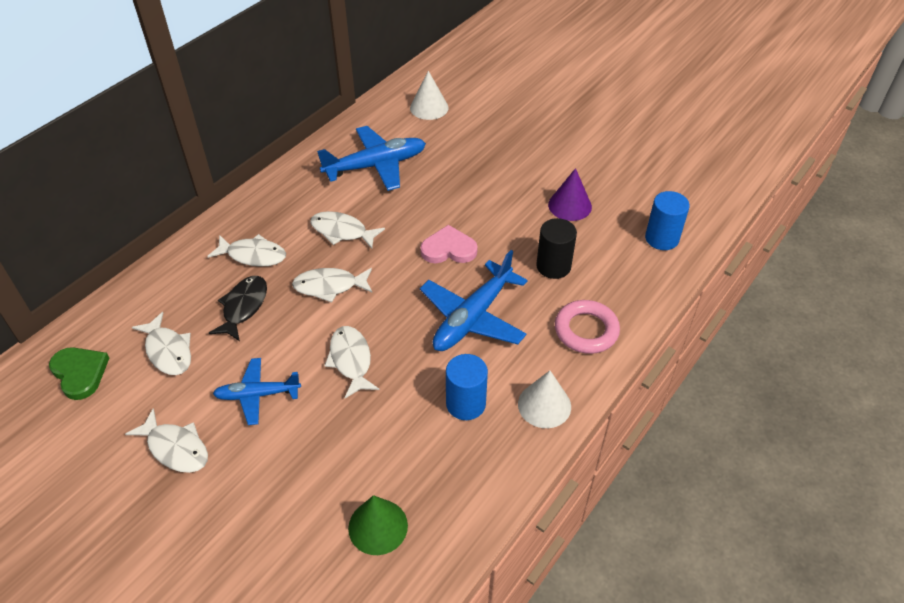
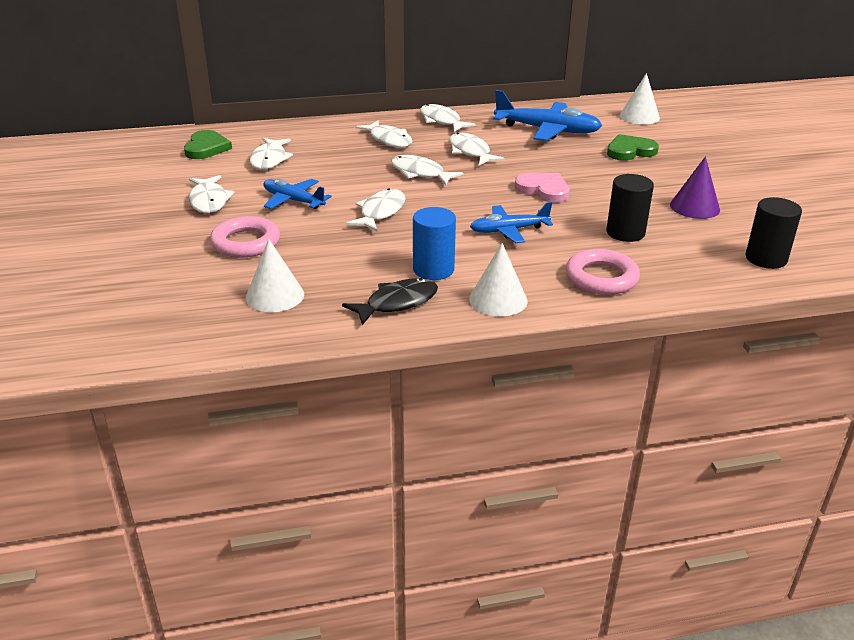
camera: 40 degrees right, 15 degrees down
(243, 307) = (346, 160): black fish -> black fish (397, 303)
(272, 200) = (441, 121): none -> white fish
(278, 480) = (246, 243): none -> pink ring
(378, 526) = (275, 295): green cone -> white cone
(464, 159) = (630, 151): none -> green heart
(473, 317) = (508, 230): blue plane -> blue plane, size x0.62
(661, 238) = (766, 258): blue cylinder -> black cylinder

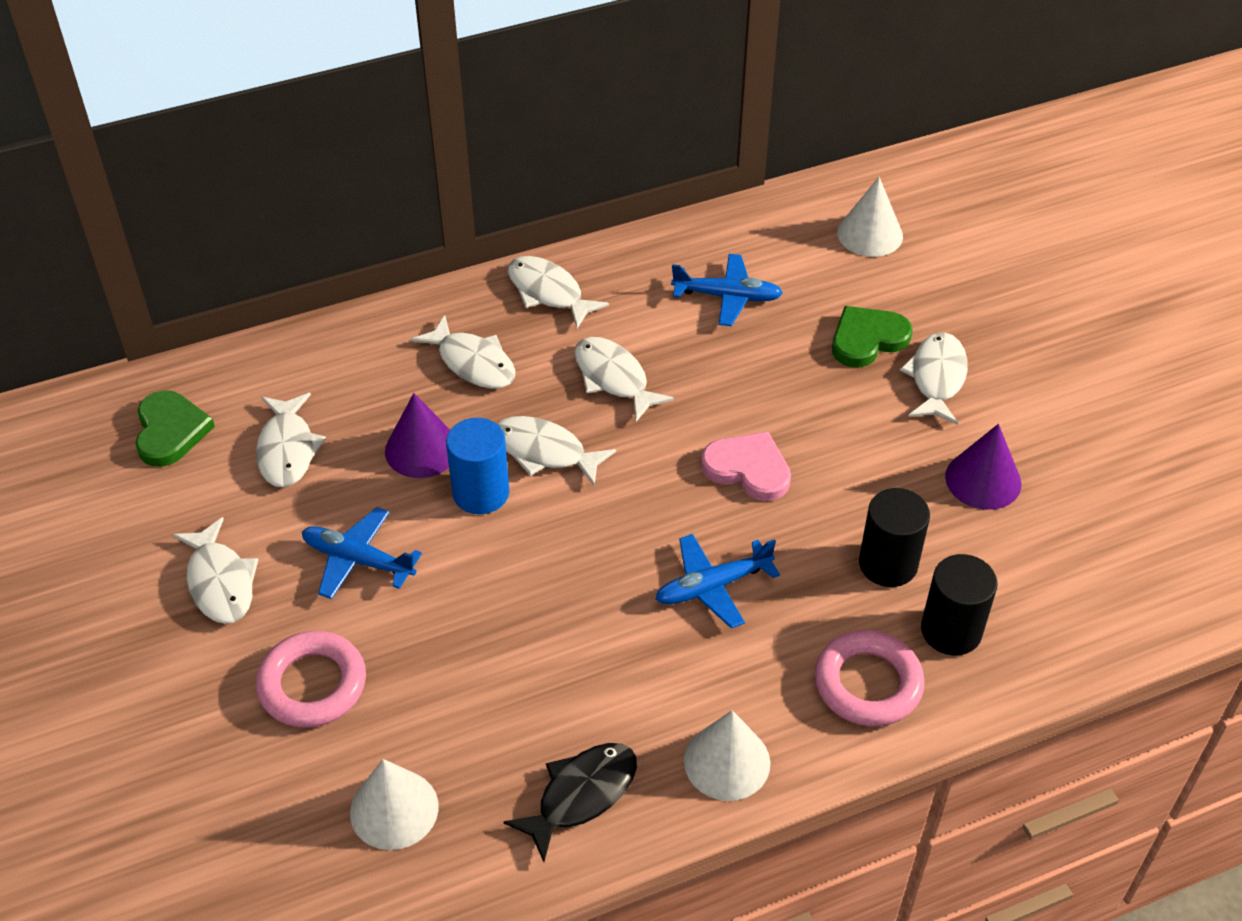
camera: 10 degrees left, 15 degrees up
(347, 166) = (422, 449): none -> purple cone
(380, 212) = (505, 570): white fish -> white fish (936, 378)
(433, 269) = (618, 705): blue cylinder -> blue cylinder (481, 493)
(547, 130) = (727, 297): blue plane -> blue plane, size x0.62
(766, 258) = (1097, 597): black cylinder -> black cylinder (951, 631)

